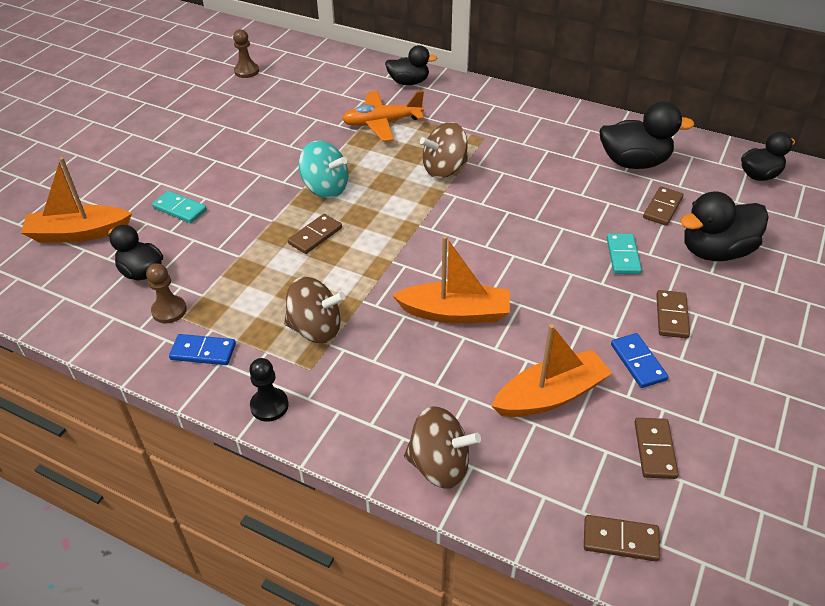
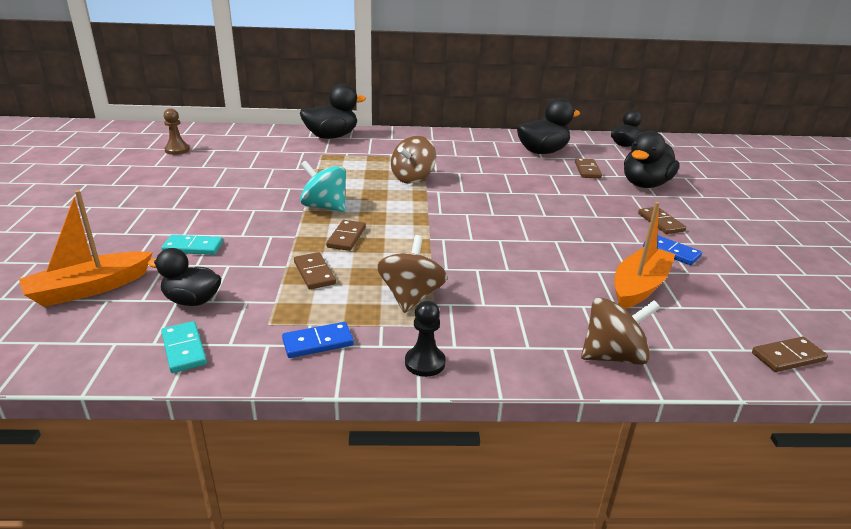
camera: 30 degrees left, 15 degrees down
(169, 310) = (251, 322): brown pawn -> none
(316, 329) = (411, 297): brown spinning top -> brown spinning top turned 60 degrees counterclockwise
(325, 188) = (324, 207): turquoise spinning top -> turquoise spinning top turned 150 degrees counterclockwise
(382, 123) = (333, 161): orange plane -> none
(409, 82) = (331, 136): black duck -> black duck, size x1.52
(455, 313) = (515, 257): orange boat -> none
(622, 256) = (592, 199): turquoise domino -> turquoise domino (184, 349)
(655, 450) = (741, 297): brown domino -> brown domino (314, 273)

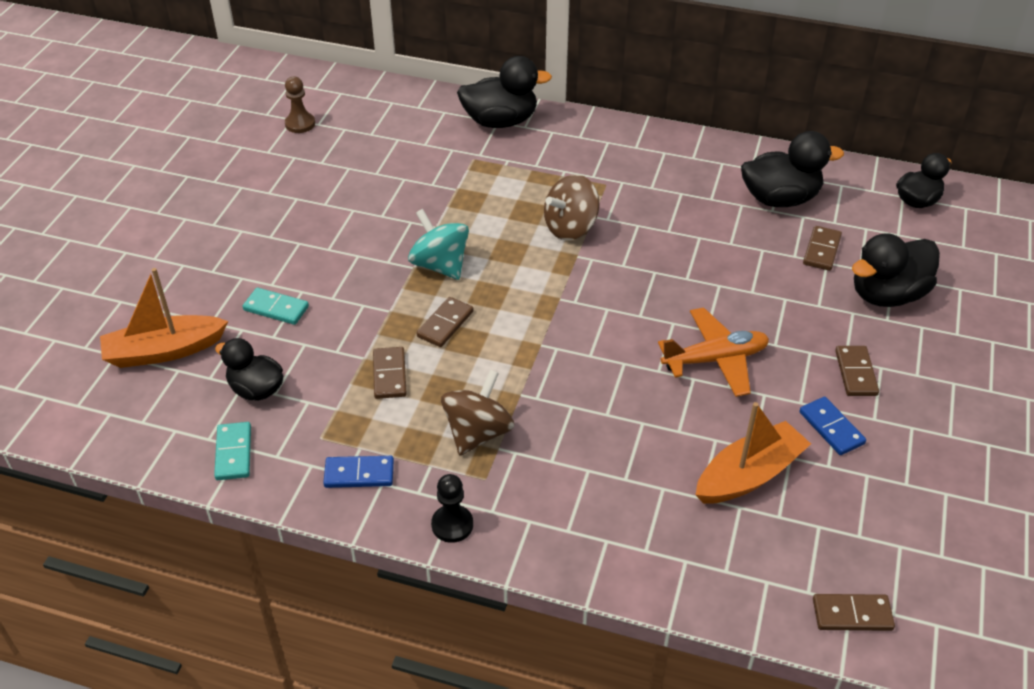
camera: 20 degrees right, 15 degrees up
(563, 229) = (715, 359): none -> orange plane
(613, 356) = (652, 564): brown spinning top -> none

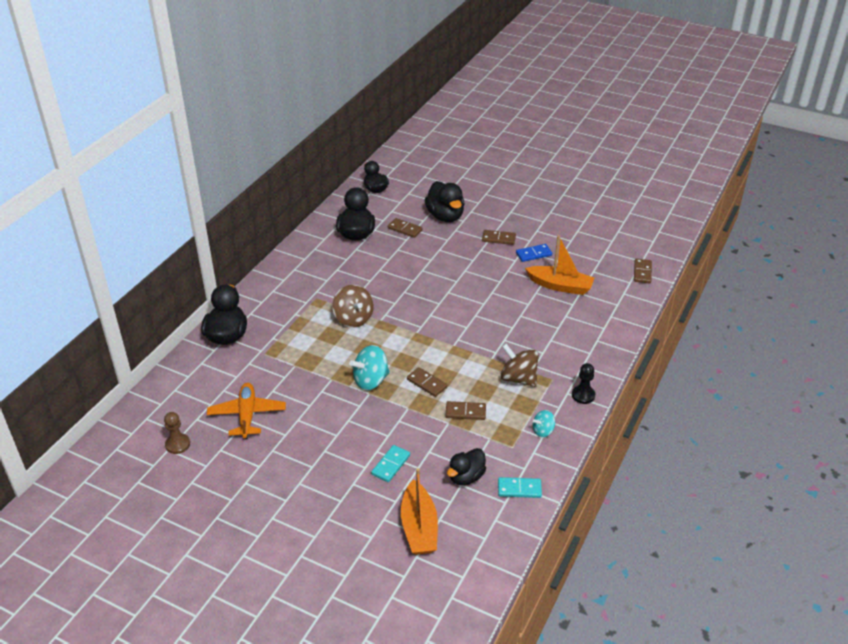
camera: 80 degrees left, 5 degrees down
(359, 474) = (543, 431): blue domino -> turquoise spinning top
(715, 359) = (480, 282): orange plane -> orange plane (247, 415)
(749, 475) = (560, 286): orange boat -> orange boat turned 135 degrees clockwise

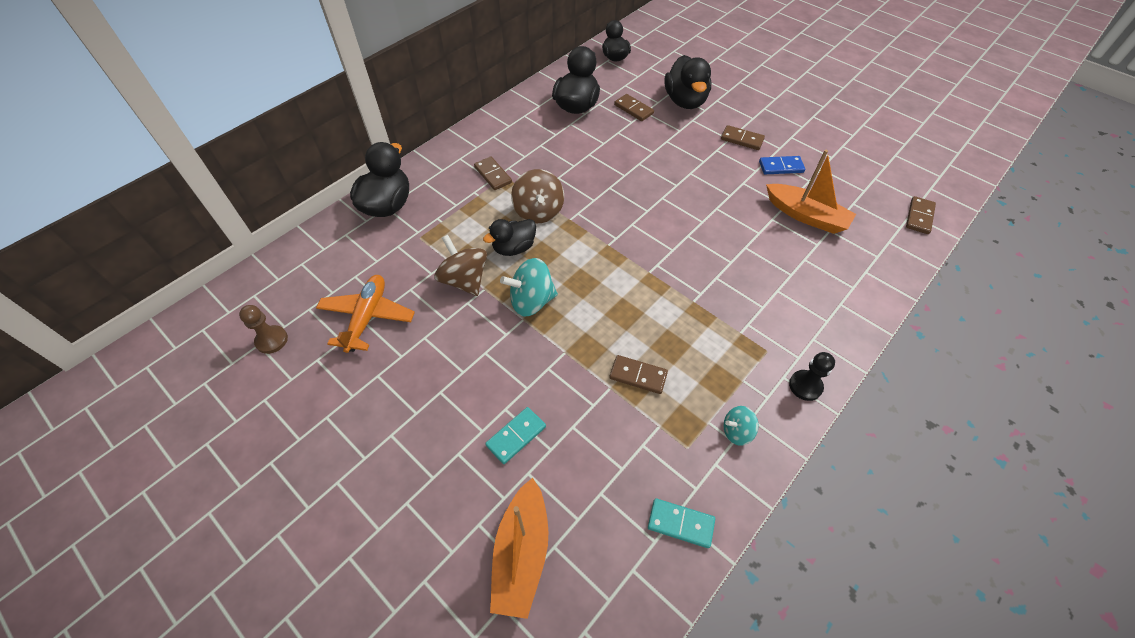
camera: 15 degrees right, 15 degrees up
(426, 383) = (599, 320): brown domino -> brown domino (493, 175)
(466, 477) = (611, 482): black duck -> black duck (514, 248)
(518, 378) = (721, 339): brown spinning top -> brown spinning top (464, 280)

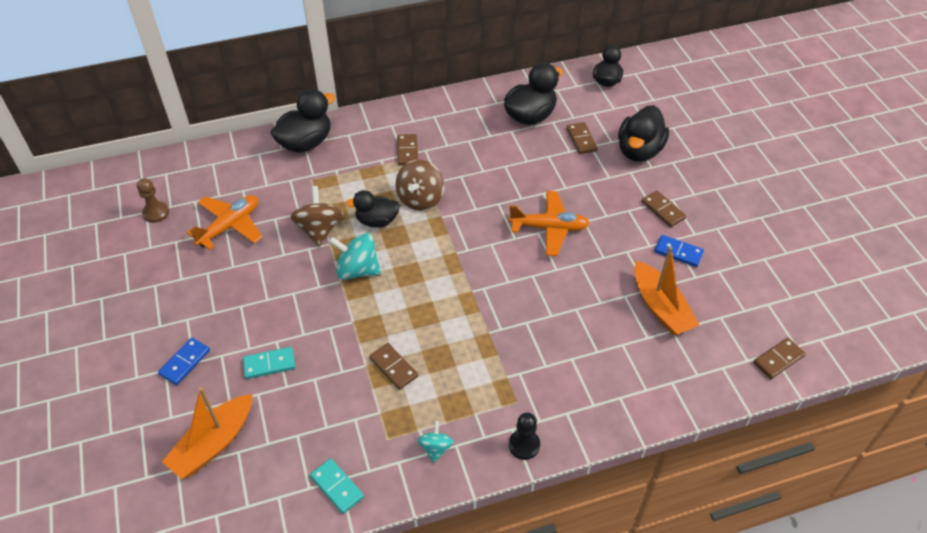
camera: 30 degrees right, 5 degrees down
(423, 483) = (185, 362): none -> blue domino
(668, 190) = (549, 228): none -> orange plane
(736, 431) = (435, 448): turquoise spinning top -> turquoise spinning top turned 75 degrees clockwise

